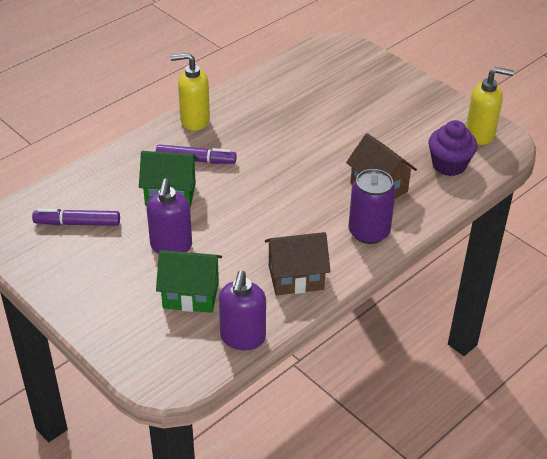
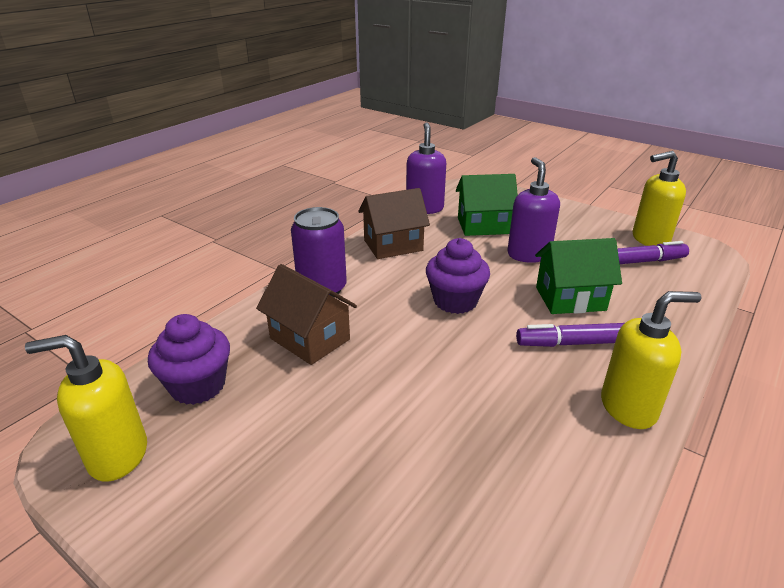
camera: 170 degrees right, 10 degrees down
(39, 249) = (649, 239): none -> yellow soap dispenser
(262, 204) = (455, 301): none -> purple cupcake

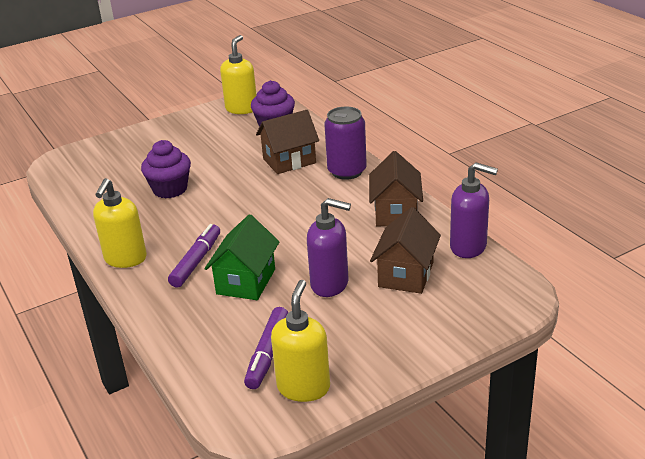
camera: 115 degrees right, 0 degrees up
(455, 301) = (287, 224): purple cupcake -> purple cupcake (170, 189)
(483, 226) = (406, 275): green house -> brown house

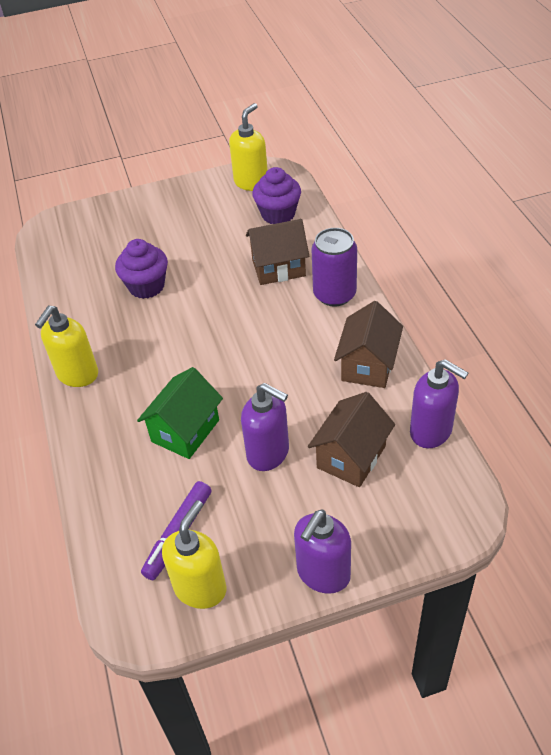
camera: 15 degrees right, 15 degrees up
(196, 261) = (145, 392): purple marker -> none
(413, 357) = (323, 574): none -> purple soap dispenser

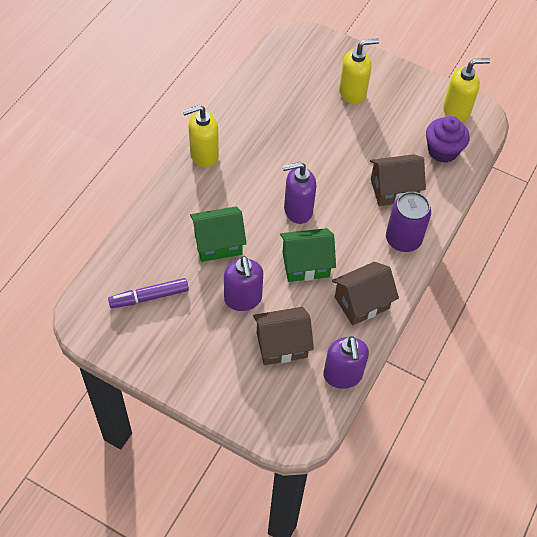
camera: 40 degrees right, 10 degrees up
(146, 286) = (303, 131): purple cupcake -> none
(200, 588) = (127, 334): yellow soap dispenser -> yellow soap dispenser (353, 93)
(278, 268) = (393, 190): brown house -> brown house turned 45 degrees counterclockwise
(284, 378) = (305, 264): none -> green house
(323, 574) = (189, 388): purple soap dispenser -> purple soap dispenser (297, 210)

